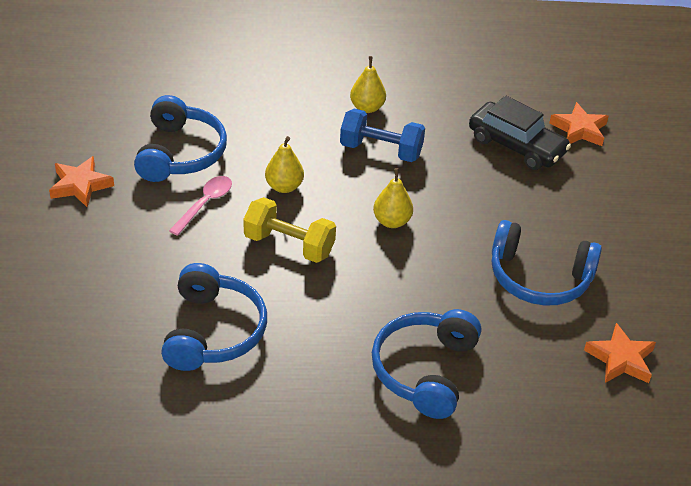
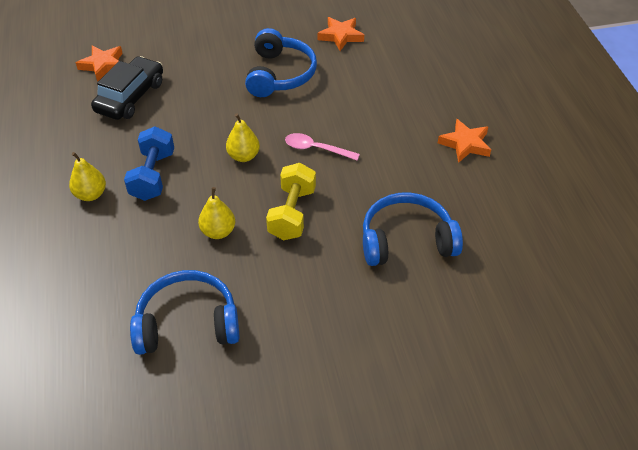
camera: 100 degrees left, 5 degrees up
(80, 185) = (259, 397): orange star -> orange star (465, 144)
(205, 204) = (257, 284): pink spoon -> pink spoon (316, 149)
(425, 370) = (391, 119): blue headphones -> none

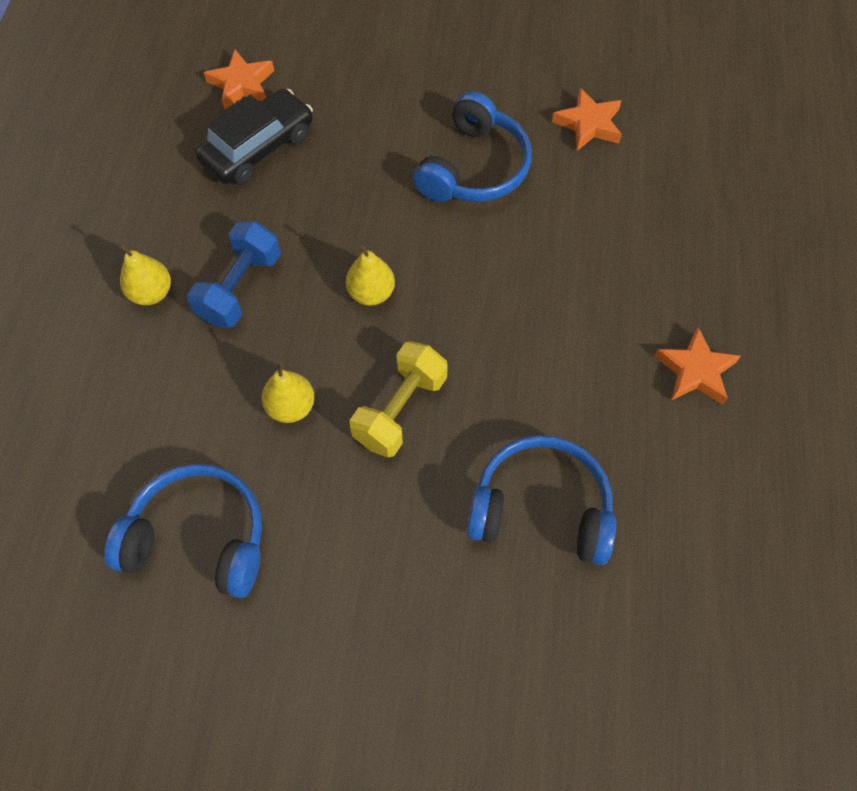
camera: 20 degrees right, 15 degrees up
(316, 149) = (475, 312): pink spoon -> none

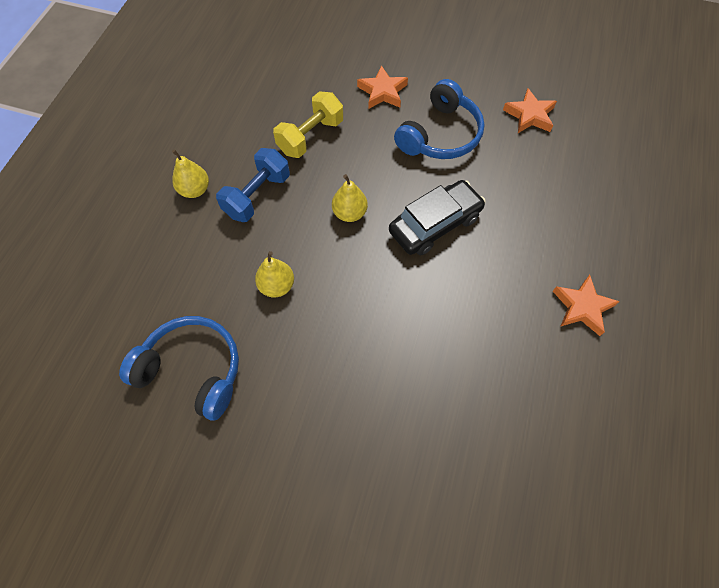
camera: 10 degrees right, 0 degrees up
(242, 84) = (286, 55): orange star -> orange star (382, 92)
(258, 148) = (289, 100): black car -> black car (435, 224)
(400, 410) = (355, 301): yellow dumbbell -> yellow dumbbell (310, 137)
(541, 508) = (447, 391): blue headphones -> none

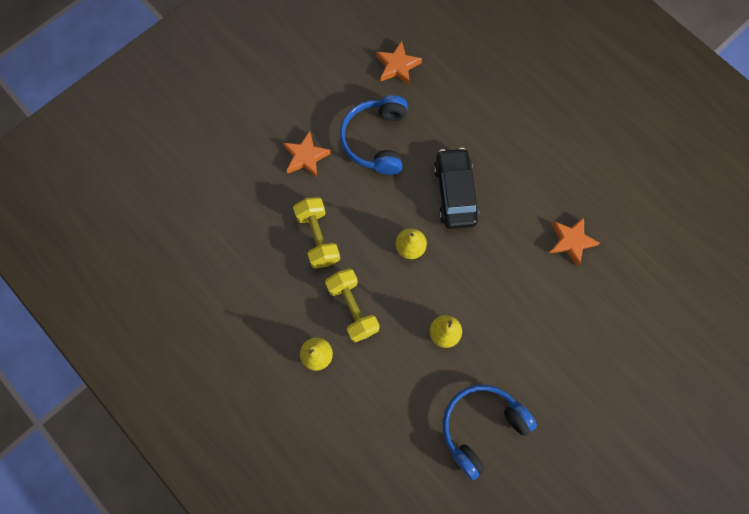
camera: 60 degrees left, 10 degrees up
(257, 196) = (353, 308): blue dumbbell -> yellow dumbbell
(440, 135) = (376, 140): blue headphones -> blue headphones turned 150 degrees counterclockwise
(582, 307) = (571, 140): orange star -> orange star (571, 241)

